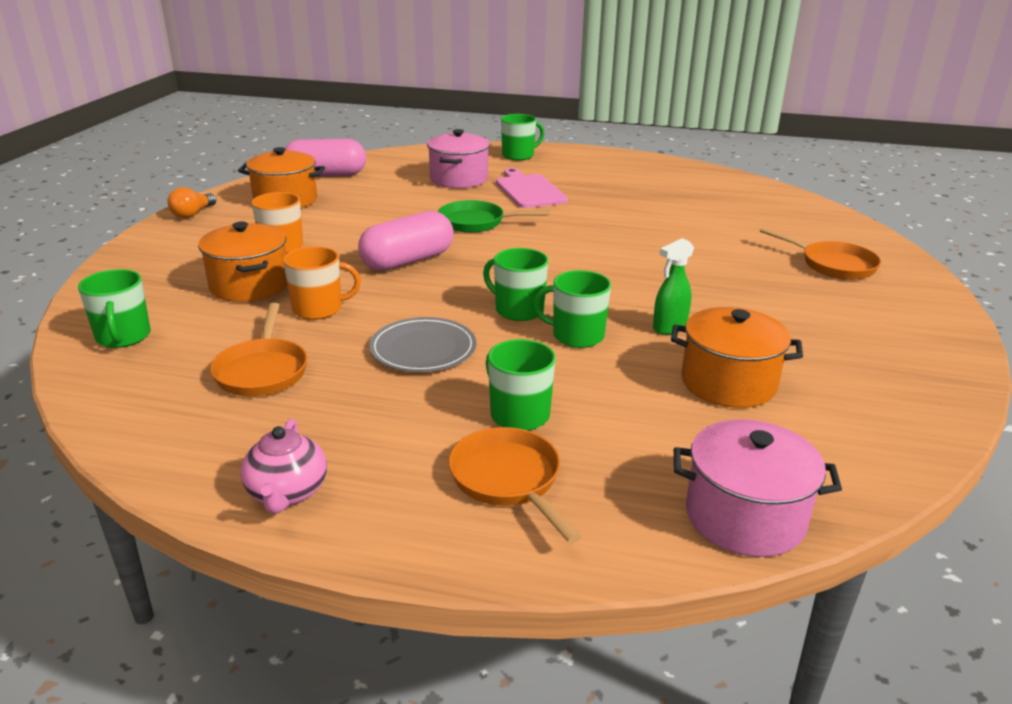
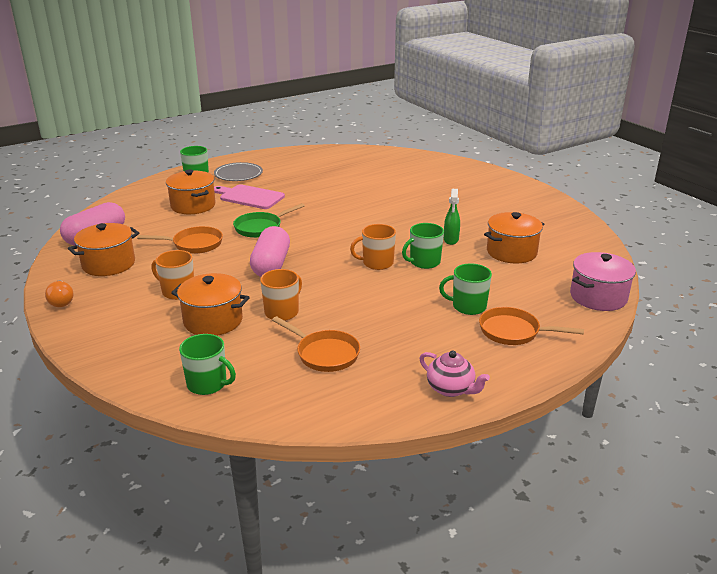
camera: 45 degrees left, 0 degrees up
(423, 349) = (374, 302): grey plate -> grey plate (238, 174)
(458, 179) = (193, 206): pink pot -> orange pot
(518, 310) = (377, 263): green mug -> orange mug
(833, 265) = (457, 181): orange pan -> orange pan (194, 244)

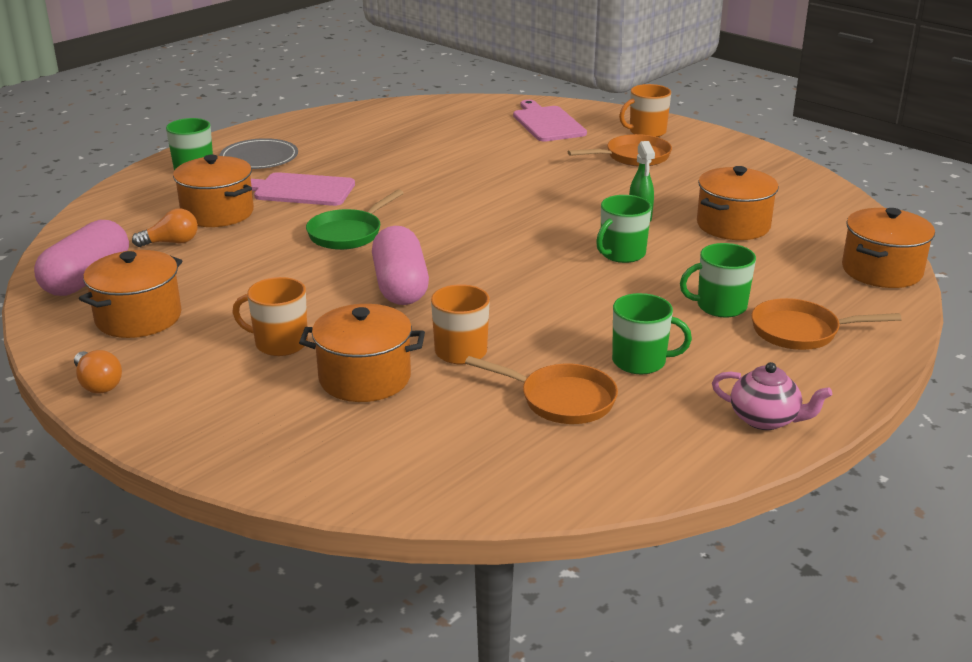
camera: 15 degrees left, 0 degrees up
(156, 221) = (171, 242): none -> orange light bulb
(194, 244) = (258, 271): orange pan -> orange pan (633, 157)
(208, 384) = (417, 469): green mug -> green mug (640, 361)
(377, 263) = (555, 263): orange mug -> orange mug (646, 132)
(429, 170) = (547, 123): none -> pink cutting board
(598, 297) = (881, 271): pink pot -> orange pot

